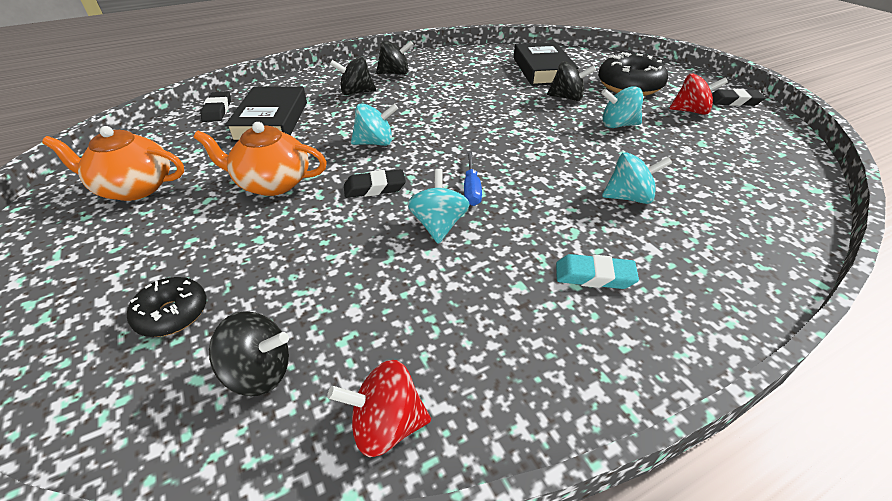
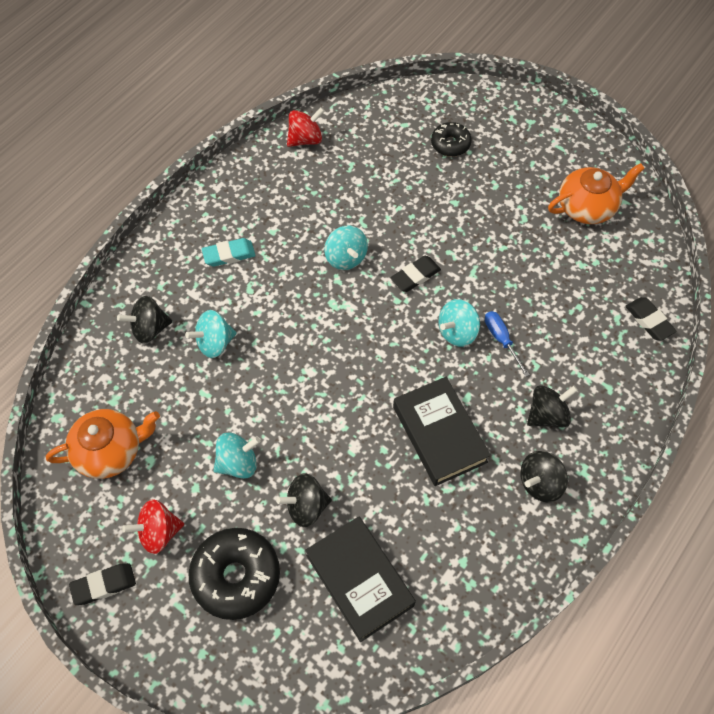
camera: 155 degrees right, 20 degrees up
(260, 372) = (378, 137): black spinning top -> black spinning top (149, 329)
(271, 121) = (580, 325): black book -> black book (439, 434)
(272, 183) = (495, 250): orange teapot -> orange teapot (110, 451)
(471, 189) = (341, 304): blue screwdriver -> blue screwdriver (501, 340)

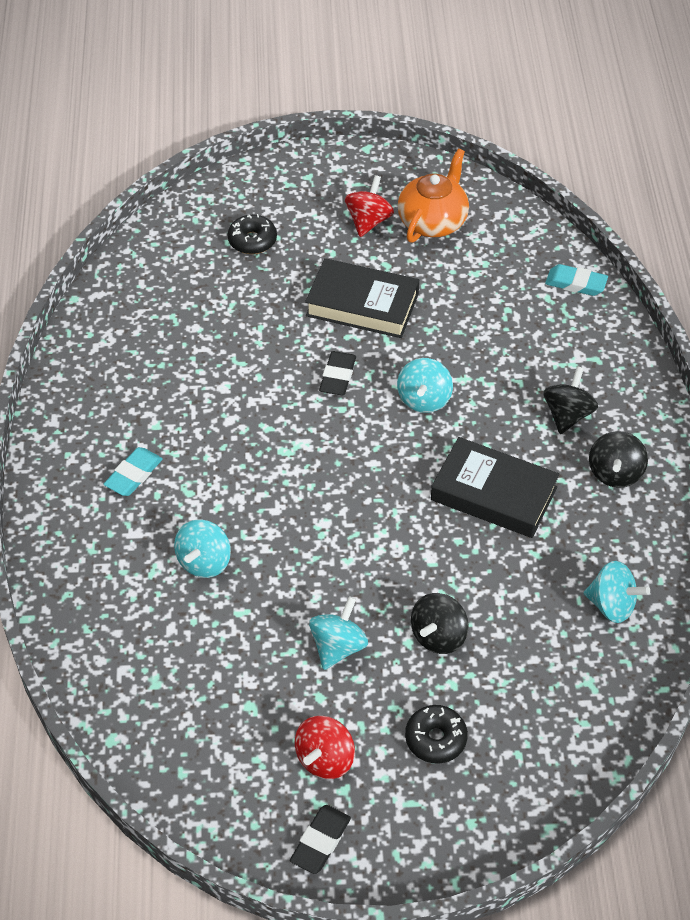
camera: 40 degrees left, 10 degrees down
(110, 451) = (201, 728): orange teapot -> none
(149, 329) = (123, 595): black spinning top -> none
(236, 576) = (435, 739): black donut -> black donut, size x0.58
(305, 139) = (101, 321): red spinning top -> red spinning top (368, 221)
(346, 258) = (255, 403): turquoise spinning top -> turquoise spinning top (612, 605)
(359, 580) = (545, 659): black book -> black book (362, 305)
(501, 340) = (469, 380): blue screwdriver -> none
(649, 321) = (576, 283): black eraser -> turquoise eraser

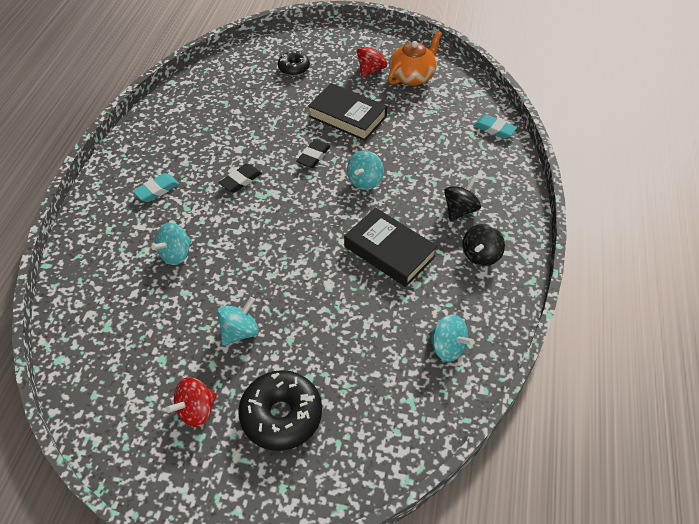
camera: 15 degrees right, 0 degrees up
(320, 842) = (166, 472): black eraser -> black eraser (241, 180)
(435, 739) = (281, 415): black donut -> black donut, size x1.73
(438, 636) = (313, 340): black spinning top -> none

